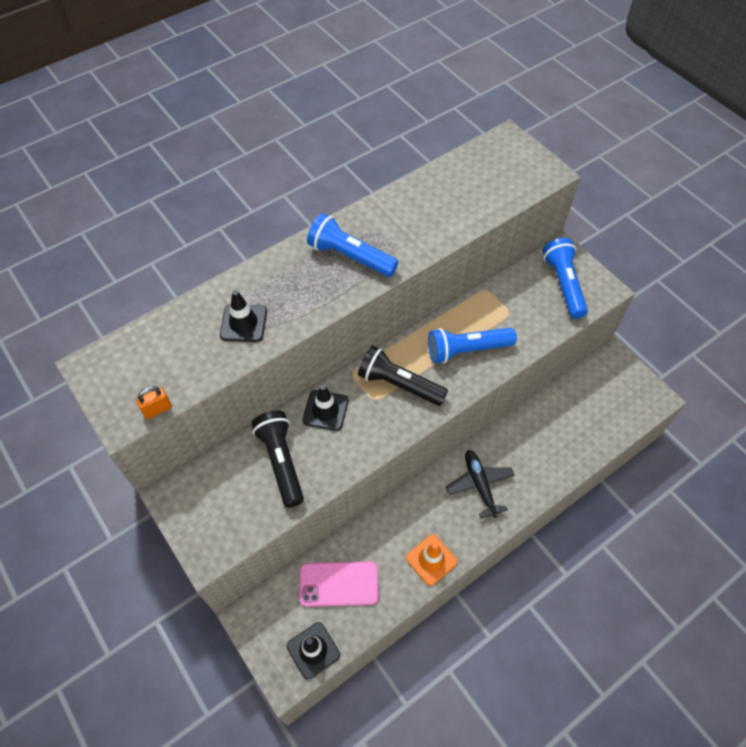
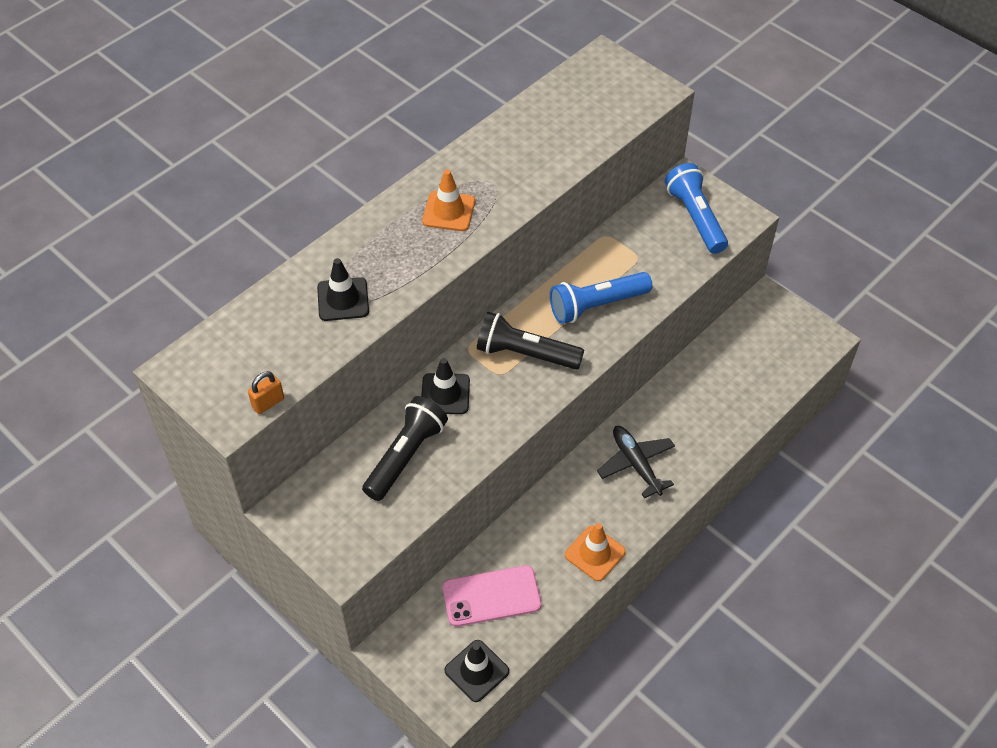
camera: 10 degrees left, 5 degrees down
(281, 461) = (406, 456): black flashlight -> black flashlight turned 60 degrees clockwise
(350, 256) = (448, 211): blue flashlight -> orange traffic cone

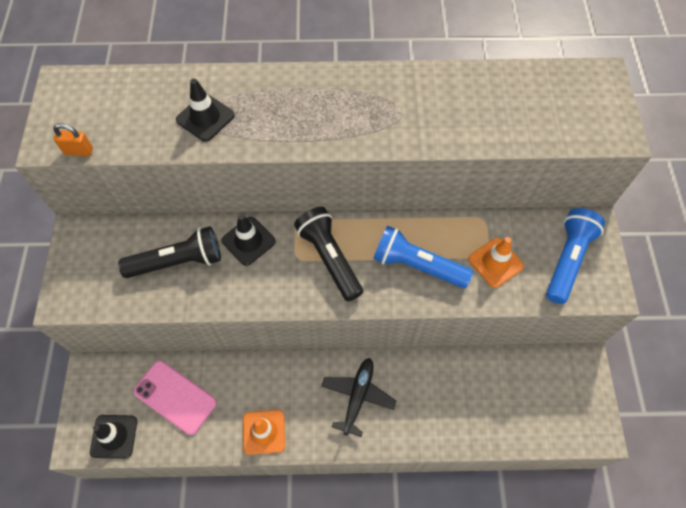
camera: 45 degrees right, 10 degrees up
(448, 211) = (347, 109): orange traffic cone -> orange traffic cone (495, 262)

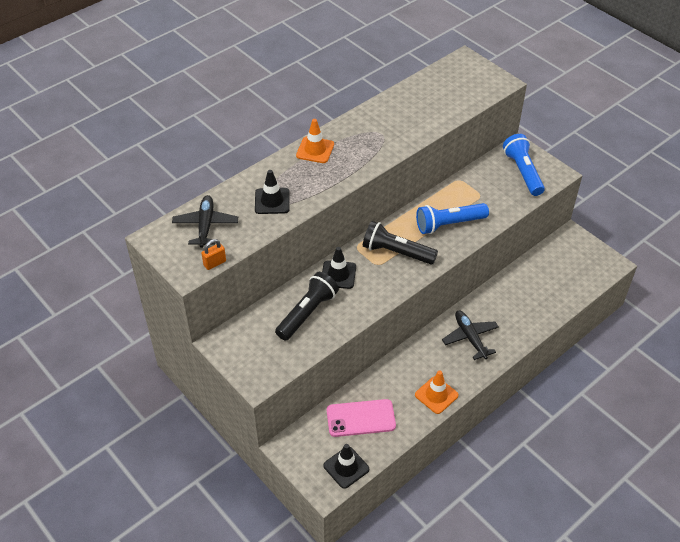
camera: 40 degrees left, 15 degrees down
(117, 102) = (205, 225): none -> black plane
(495, 262) = (488, 196): orange traffic cone -> orange traffic cone (315, 150)

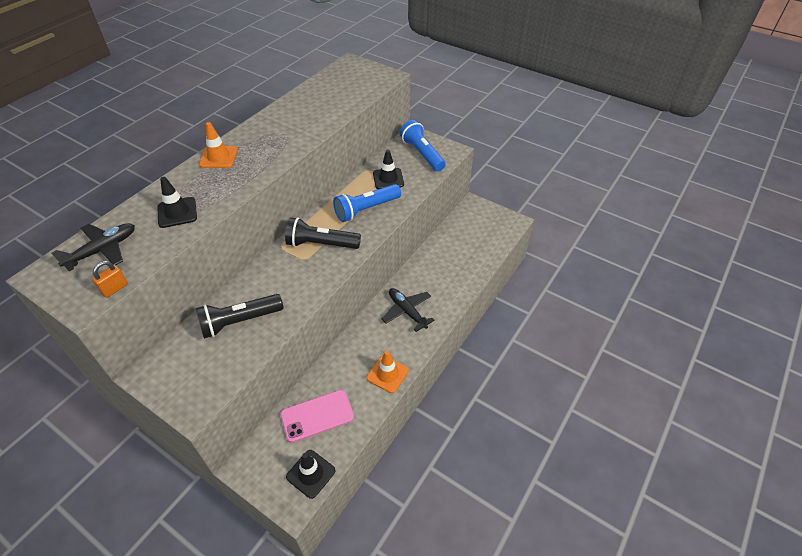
camera: 15 degrees left, 0 degrees up
(205, 225) = (103, 250): black plane -> black plane turned 60 degrees clockwise
(307, 313) = (239, 321): black flashlight -> black flashlight turned 135 degrees counterclockwise
(338, 275) = (266, 276): black traffic cone -> black traffic cone (388, 179)

